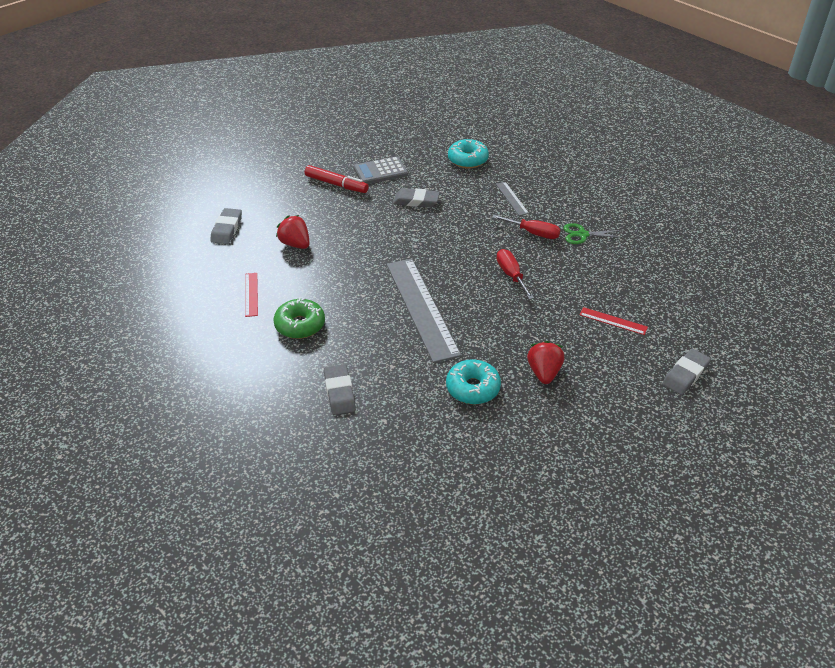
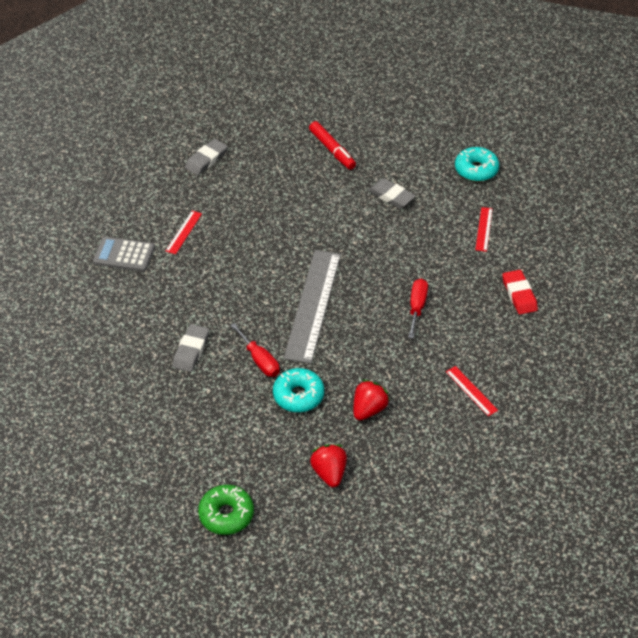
camera: 30 degrees right, 5 degrees up
(295, 244) = (252, 198): red strawberry -> red strawberry (329, 473)
(300, 325) = (202, 277): green donut -> green donut (226, 514)
(380, 171) = (382, 151): grey calculator -> grey calculator (124, 255)
(512, 198) = (484, 229): grey ruler -> red ruler
(533, 233) = (473, 274): red screwdriver -> red screwdriver (259, 360)
(582, 235) = (519, 294): green scissors -> red eraser
(685, 374) = (491, 468): grey eraser -> none

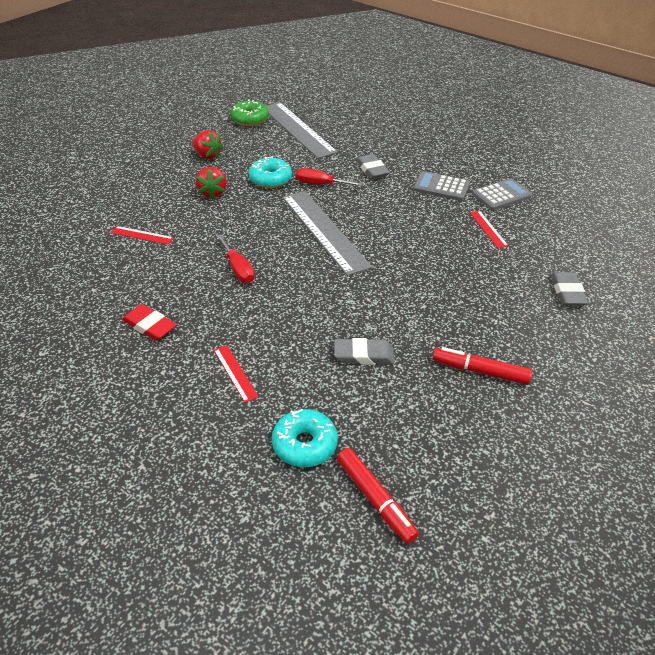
camera: 140 degrees right, 5 degrees down
(159, 293) = (441, 187): none -> grey calculator
(193, 460) = (298, 129): none -> grey ruler
(462, 129) = (375, 499): none -> red marker

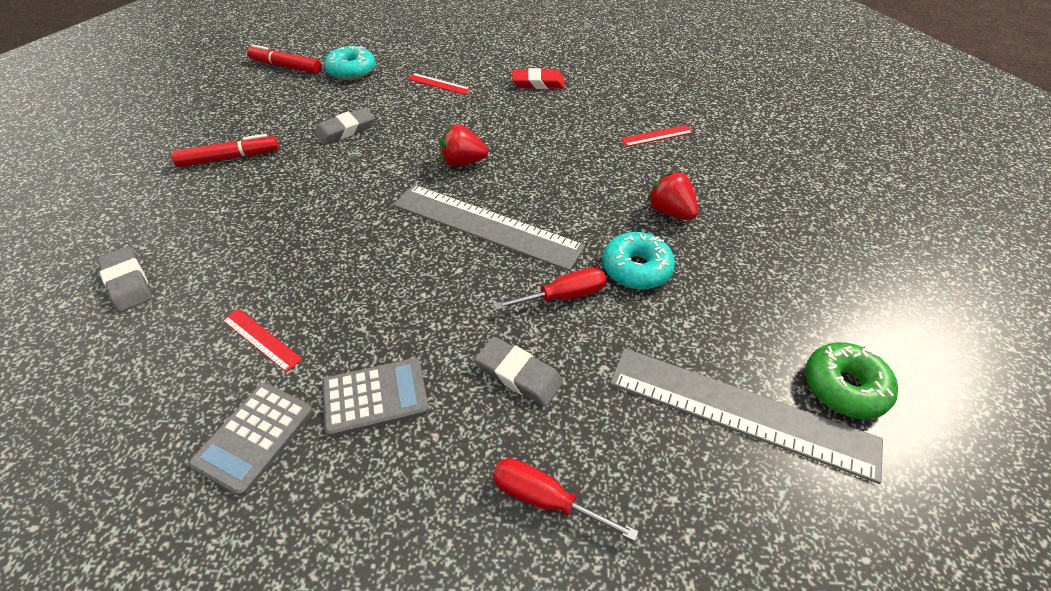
camera: 145 degrees right, 5 degrees up
(207, 155) = (767, 264): red strawberry -> red strawberry (463, 162)
(238, 269) = (526, 146): red screwdriver -> red screwdriver (545, 499)

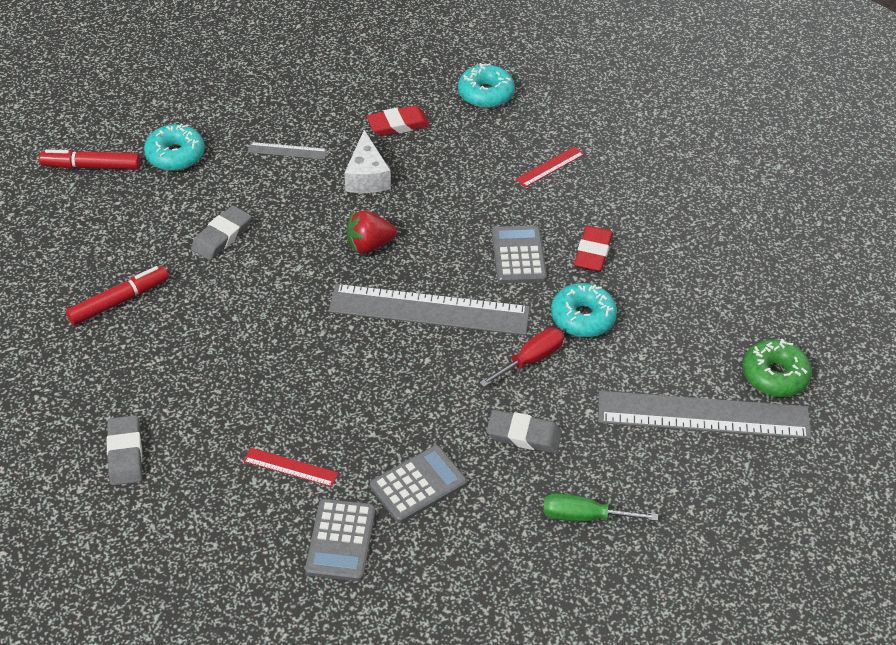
camera: 20 degrees left, 0 degrees up
(128, 282) = (125, 453): grey eraser -> grey eraser turned 45 degrees clockwise
(438, 84) = (287, 151): red ruler -> grey ruler
(491, 112) = (367, 177): none -> white cheese
(545, 499) = (584, 516): red screwdriver -> green screwdriver
(595, 199) = (518, 255): none -> grey calculator
(622, 76) = (485, 94): none -> turquoise donut
(670, 212) = (592, 252): red strawberry -> red eraser

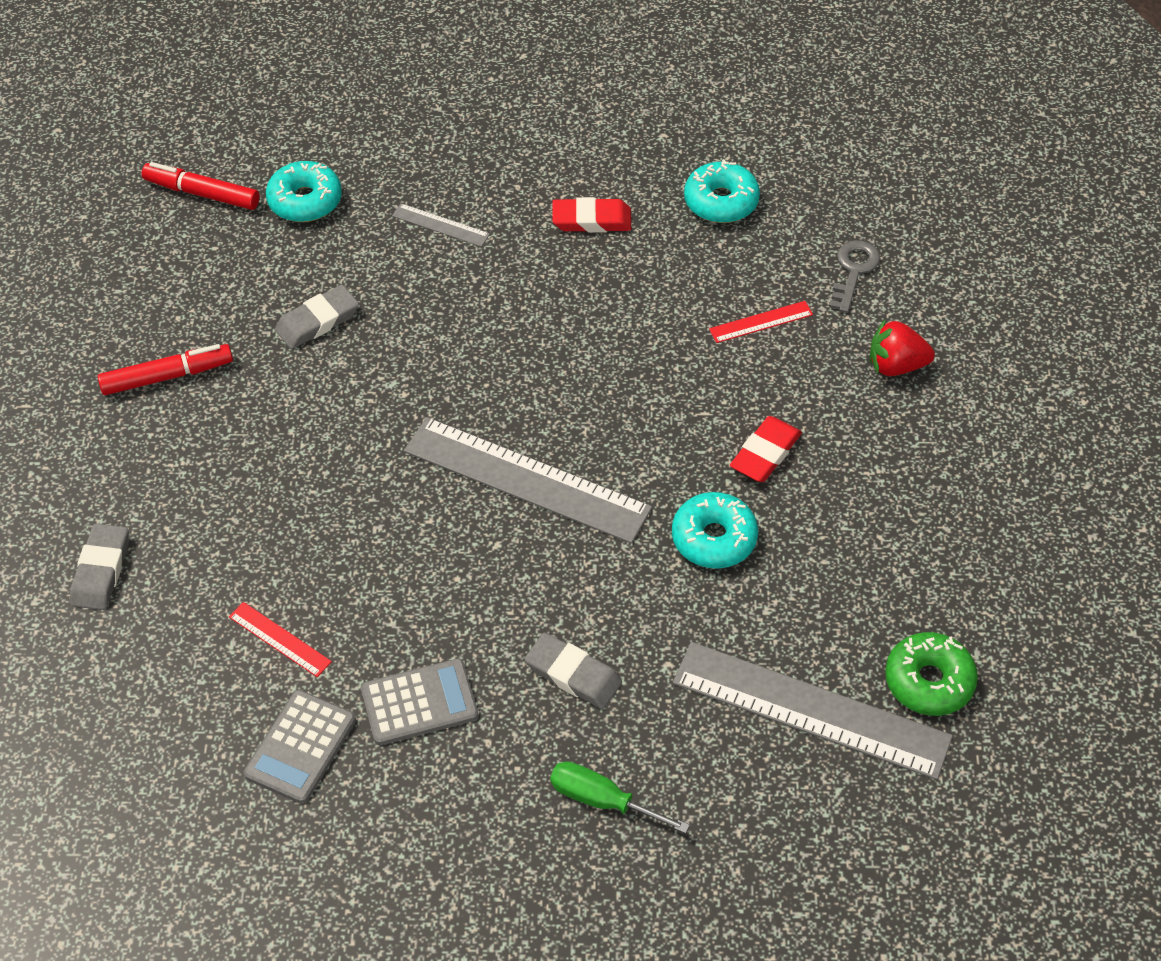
camera: 20 degrees right, 5 degrees up
(367, 177) = (524, 282): white cheese -> none
(369, 245) = (489, 376): red strawberry -> red strawberry (896, 366)
(518, 255) = (668, 434): grey calculator -> none
(531, 359) = (624, 577): red screwdriver -> none
(599, 120) = (853, 271): none -> grey key

